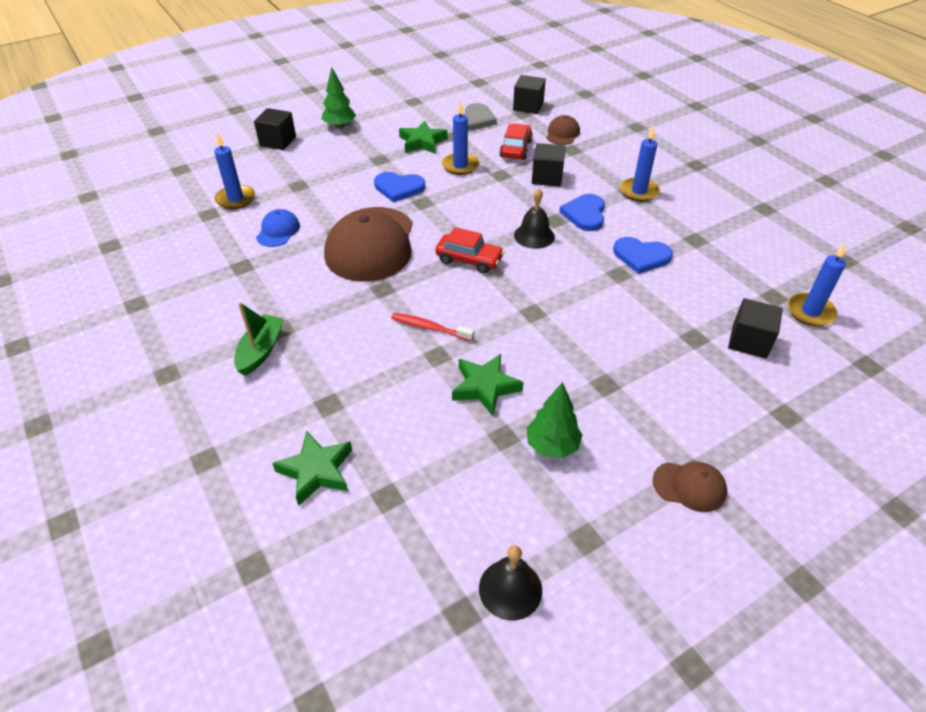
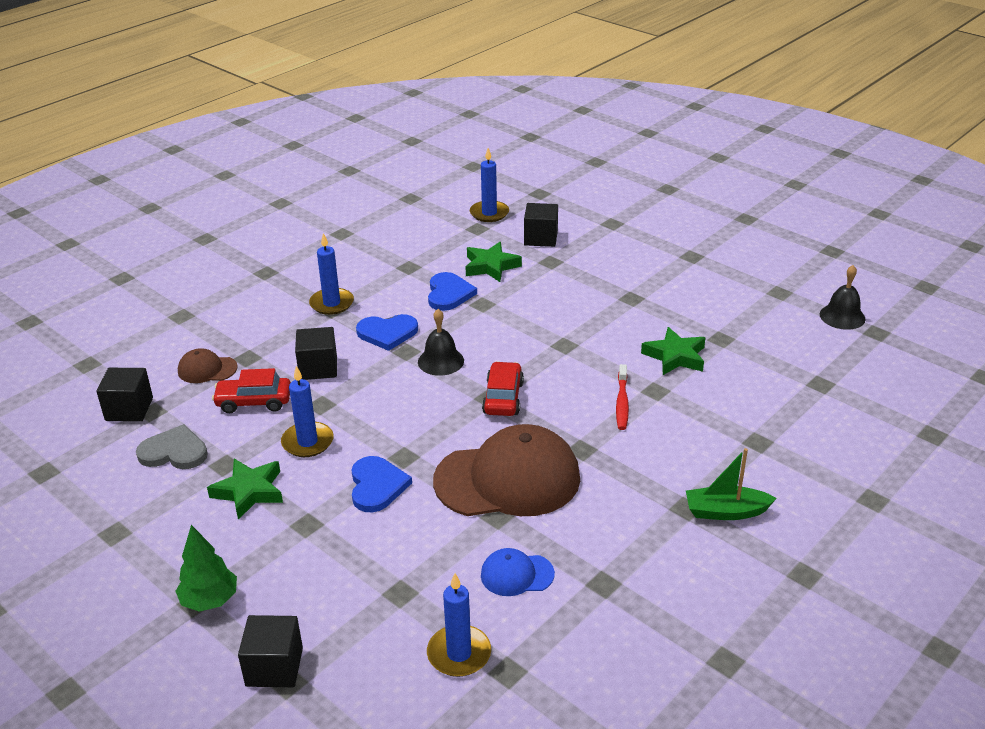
camera: 105 degrees left, 10 degrees down
(316, 471) = (829, 427): green star -> green star (491, 266)
(552, 446) = (712, 315): green tree -> none
(689, 486) = (705, 257): brown cap -> none

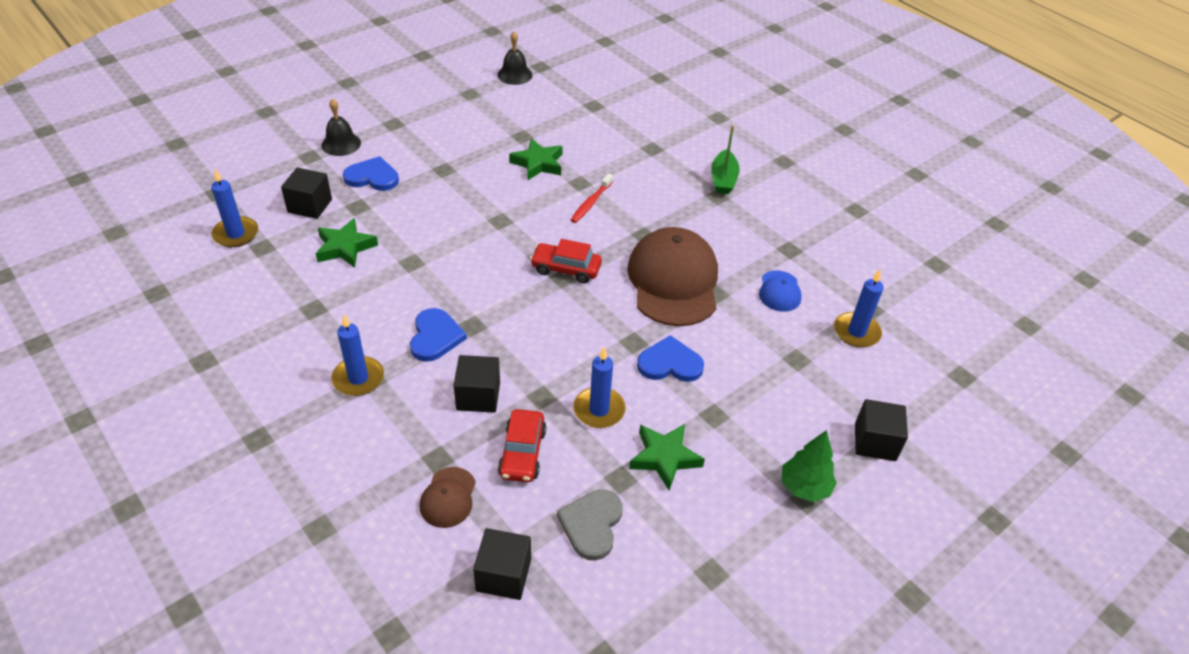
camera: 85 degrees left, 10 degrees up
(440, 361) = (497, 302): black bell -> black bell (341, 144)
(449, 294) = (382, 284): blue heart -> blue heart (372, 177)
(622, 403) = (591, 203): red toothbrush -> red toothbrush turned 105 degrees clockwise

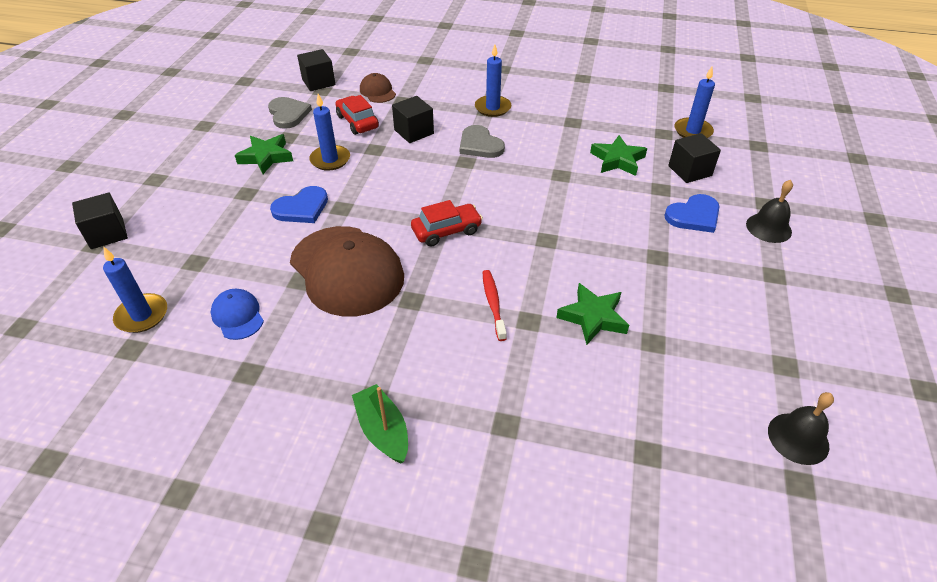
camera: 145 degrees right, 0 degrees up
(435, 337) = (480, 145): blue heart -> grey heart
(804, 487) = (158, 184): green tree -> none

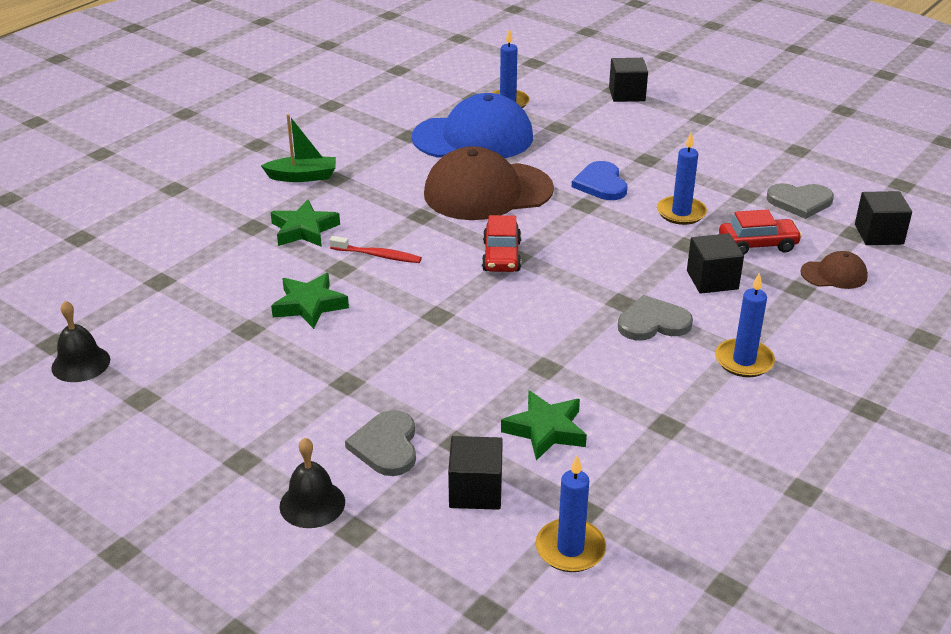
camera: 115 degrees right, 10 degrees down
(238, 316) = (473, 137): blue cap -> blue cap, size x2.19
(266, 157) = (709, 177): green star -> green star (304, 230)
(694, 216) = (386, 446): blue heart -> grey heart

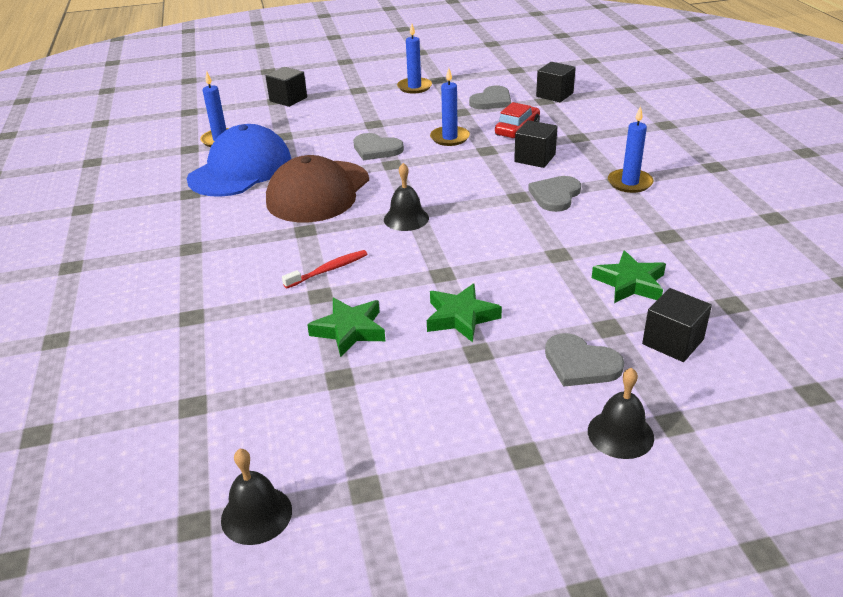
camera: 50 degrees left, 0 degrees up
(303, 176) = (161, 262): green boat -> none
(304, 230) = (239, 291): green star -> green star (461, 317)
(501, 256) = (406, 218): red car -> black bell
(570, 549) = (769, 326): blue candle -> blue candle (414, 87)
(601, 184) = (376, 149): blue heart -> grey heart
(834, 274) = (576, 122): brown cap -> none

